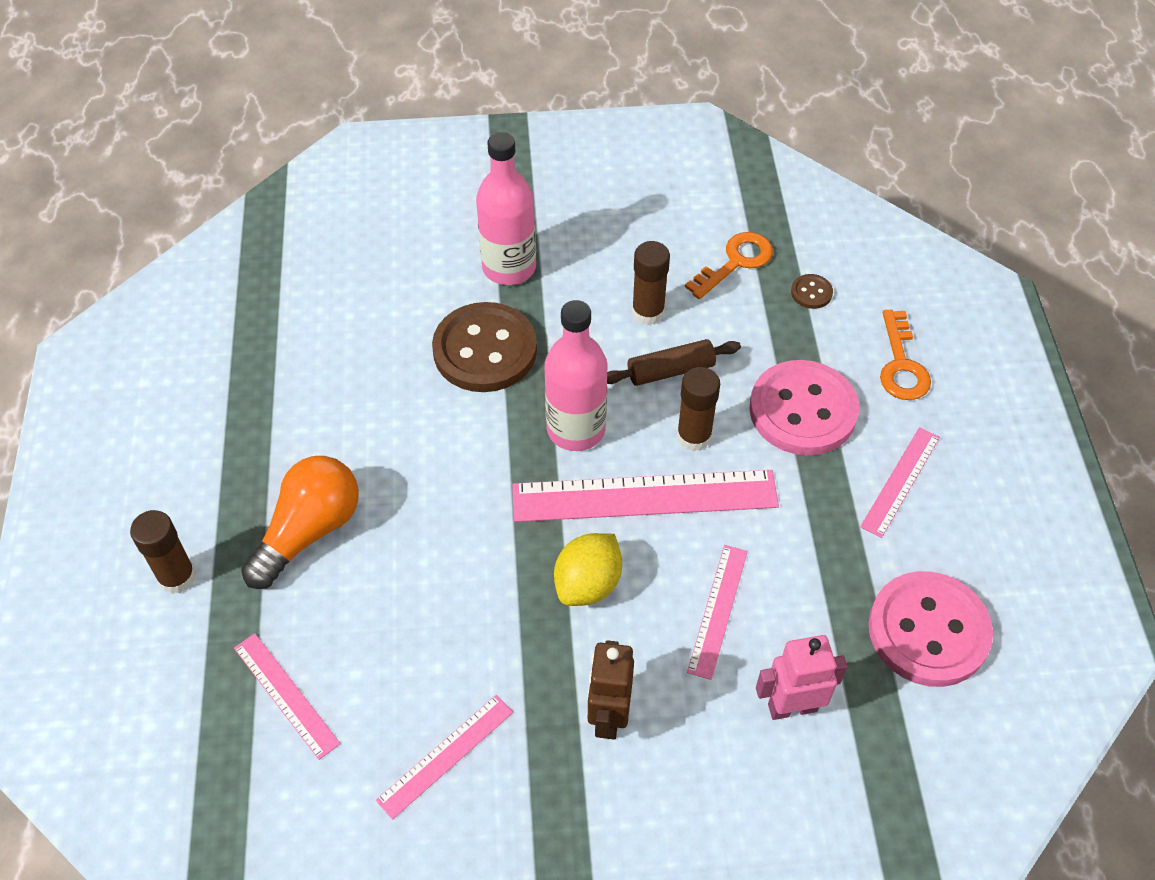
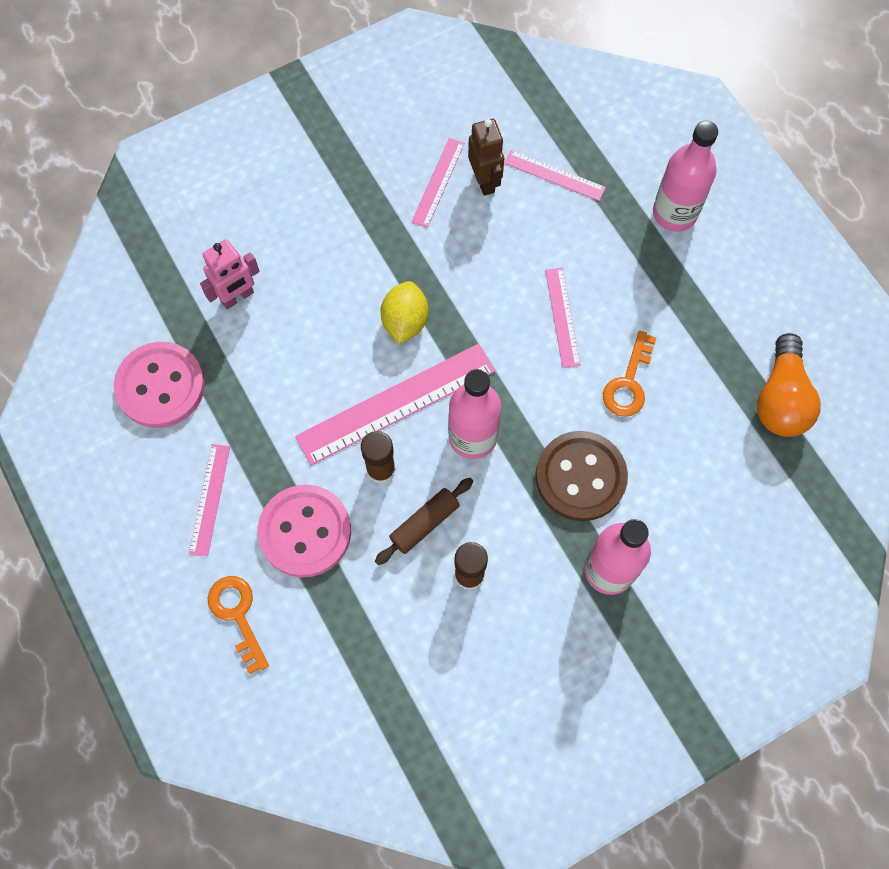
camera: 155 degrees right, 15 degrees up
(177, 577) = (674, 213): brown glue stick -> pink bottle
(309, 531) = (612, 278): orange light bulb -> orange light bulb (781, 399)
(608, 716) = (351, 244): brown robot -> brown robot (484, 181)
(717, 610) = (309, 340): pink ruler -> pink ruler (562, 317)
(735, 262) = (417, 668): orange key -> orange key (628, 382)
(811, 292) = (338, 662): brown button -> none

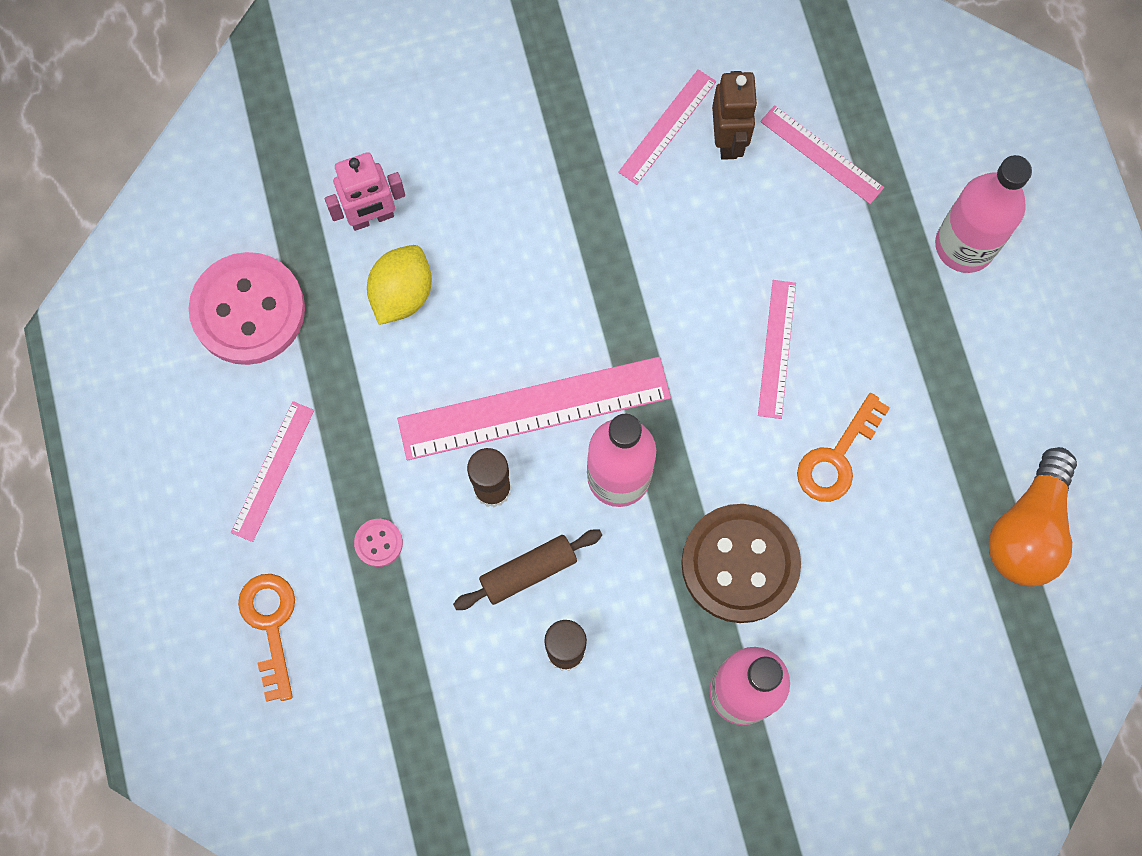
camera: 15 degrees right, 5 degrees up
(305, 532) = (378, 543): pink button -> pink button, size x0.41
(405, 322) = (574, 304): yellow lemon -> yellow lemon (402, 294)

